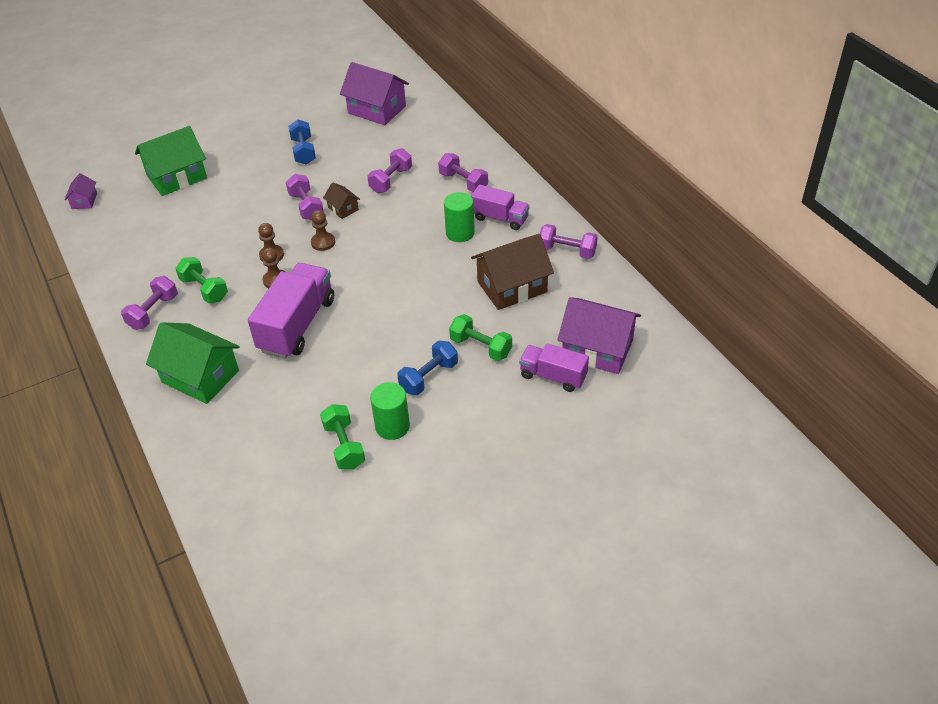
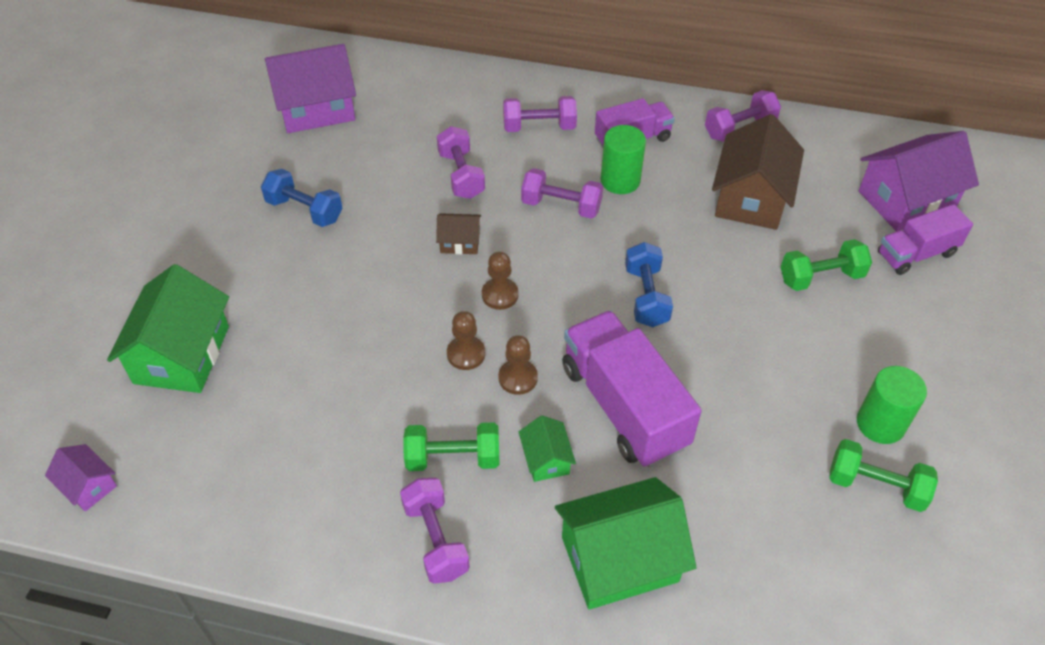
camera: 50 degrees left, 5 degrees up
(235, 319) = (546, 459): none -> green house
(306, 206) = (414, 270): purple dumbbell -> purple dumbbell (561, 206)
(429, 377) = (828, 346): blue dumbbell -> blue dumbbell (646, 296)

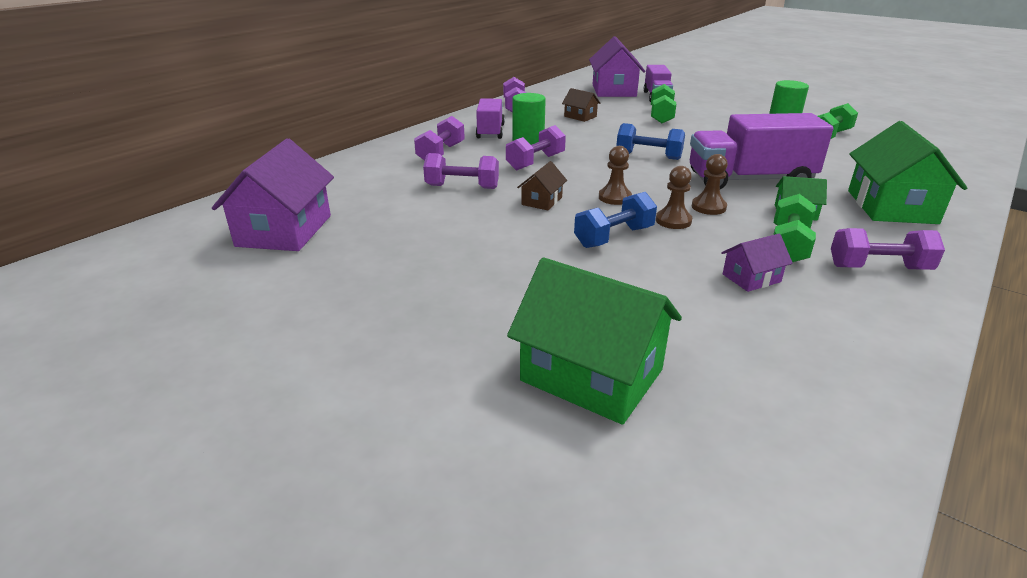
camera: 65 degrees left, 20 degrees down
(88, 486) = (799, 497): purple house -> purple house (751, 278)
(304, 210) = (428, 261): blue dumbbell -> blue dumbbell (614, 237)
(751, 198) = (580, 116): brown house -> brown house, size x0.49

